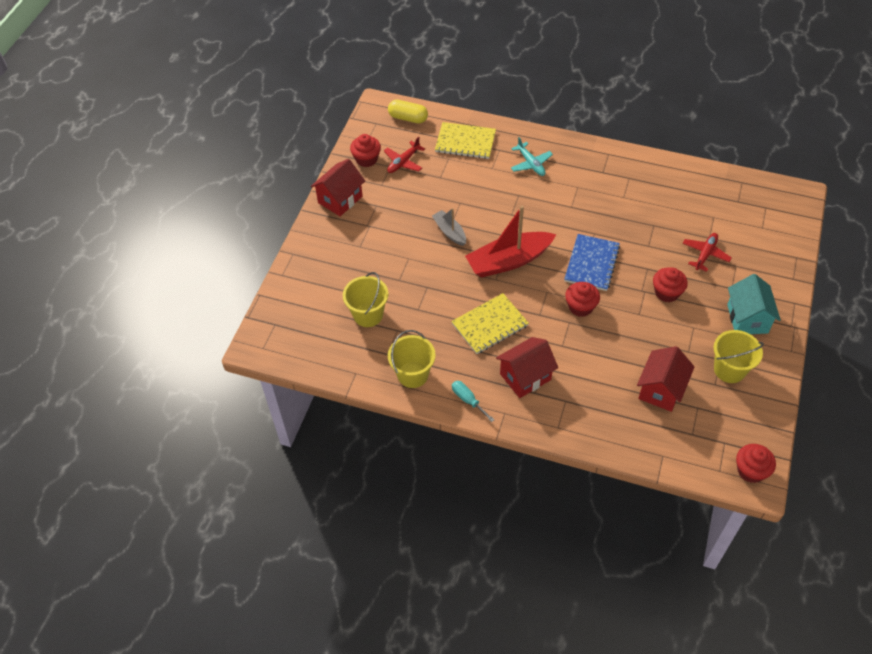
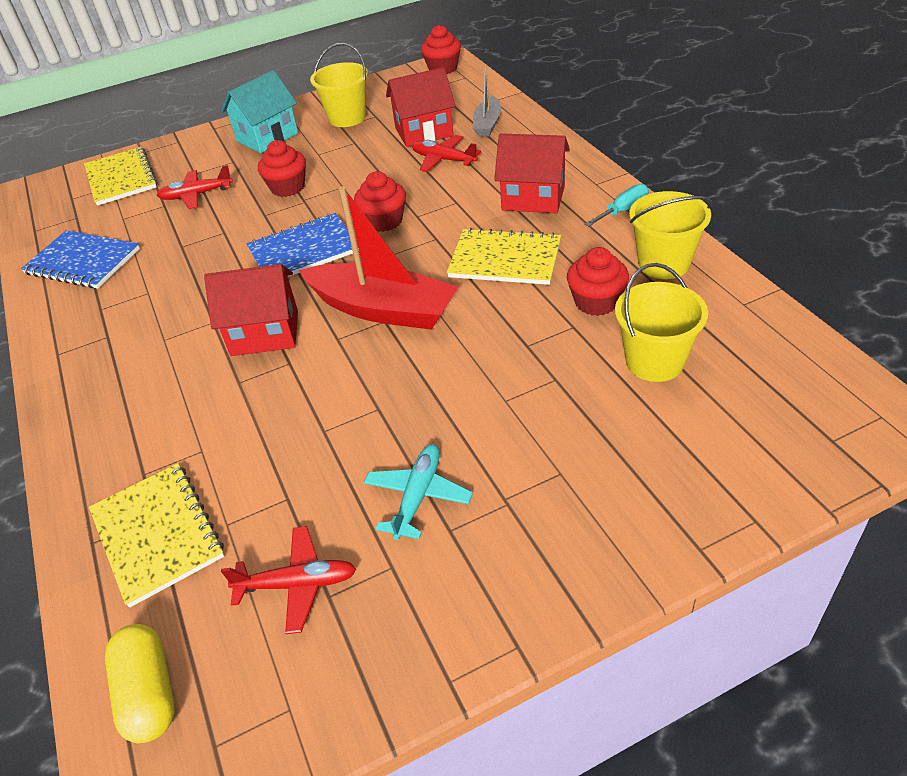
camera: 130 degrees left, 10 degrees down
(340, 199) = (499, 598): red house -> red house (265, 333)
(366, 159) = (347, 656): red cupcake -> red cupcake (596, 302)
(449, 232) = (399, 397): grey boat -> grey boat (487, 124)
(468, 400) = (623, 210): turquoise screwdriver -> turquoise screwdriver turned 135 degrees counterclockwise
(531, 164) = (150, 414): turquoise plane -> turquoise plane (418, 496)
(614, 373) = (443, 160): none -> red plane
(682, 187) = (83, 262): none -> blue notebook
(768, 235) = (121, 178): none -> yellow notebook

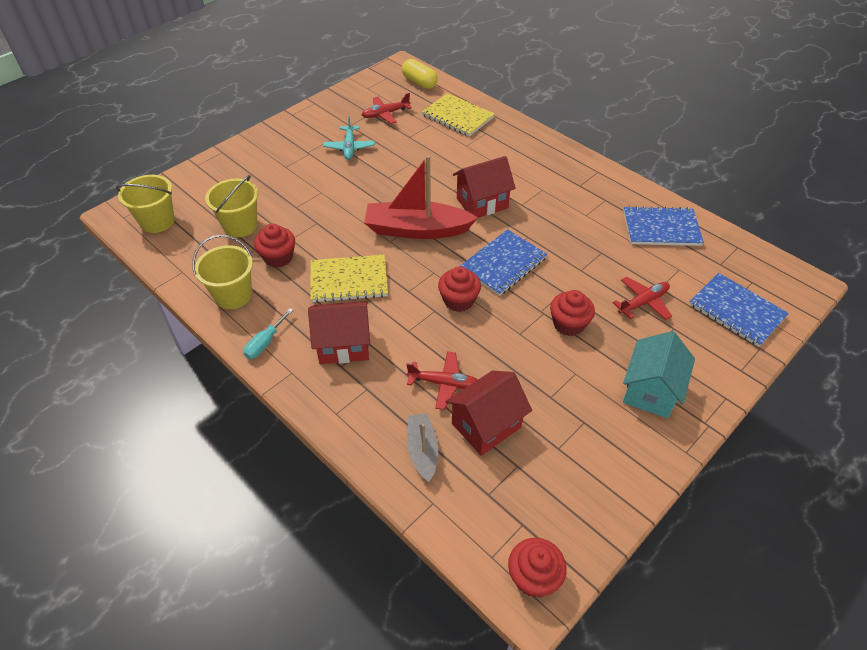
camera: 155 degrees right, 5 degrees up
(121, 178) = (736, 311): yellow notebook -> blue notebook
(347, 118) = (588, 439): yellow bucket -> yellow bucket (157, 221)

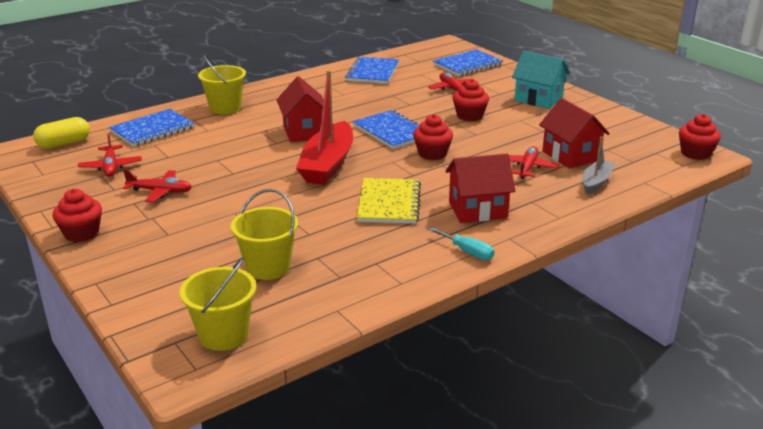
camera: 80 degrees left, 20 degrees down
(233, 295) = (390, 272): yellow bucket -> yellow bucket (225, 108)
(278, 257) = (338, 242): red cupcake -> red cupcake (82, 233)
(343, 345) = (477, 210): red house -> red house turned 75 degrees clockwise
(349, 147) = (160, 191): turquoise plane -> red plane
(422, 450) = (596, 182): grey boat -> grey boat turned 120 degrees clockwise
(457, 116) = (152, 130): yellow notebook -> blue notebook

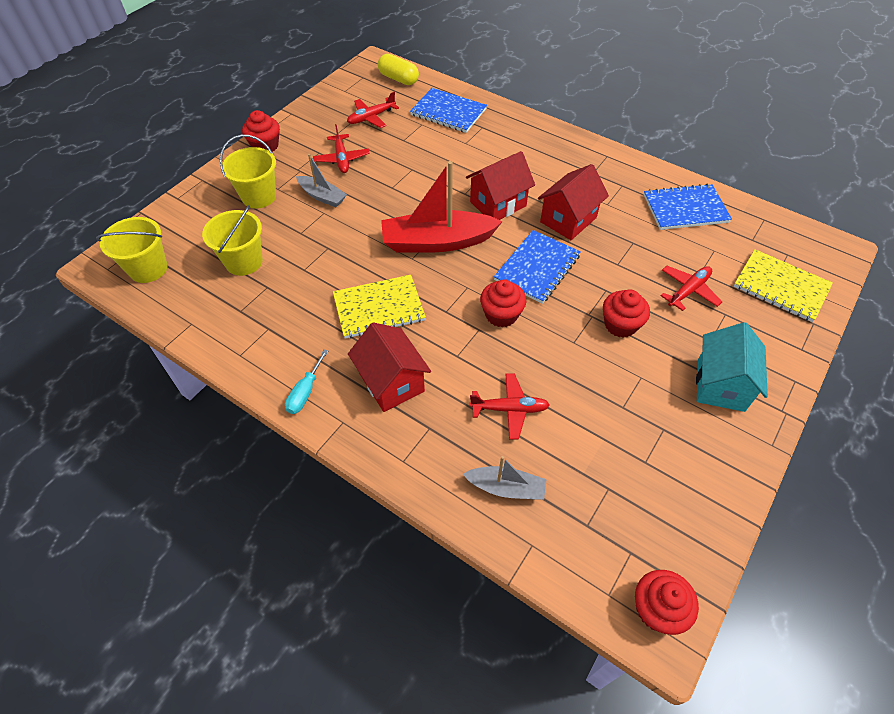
camera: 70 degrees right, 25 degrees up
(209, 210) = (322, 196): none -> grey boat
(225, 108) = (518, 136): yellow bucket -> yellow bucket (259, 196)
(467, 65) = (781, 287): blue notebook -> yellow notebook
(570, 156) = (565, 449): red house -> red house (568, 220)

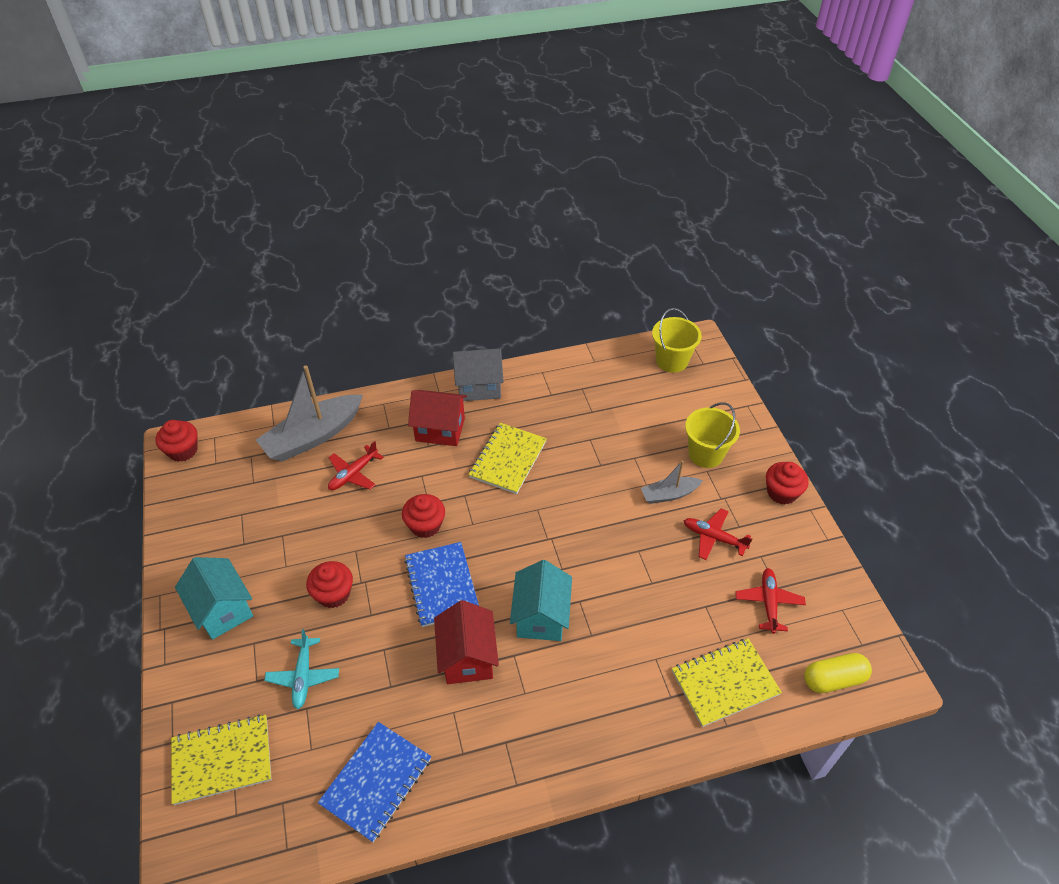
camera: 130 degrees right, 5 degrees down
(244, 261) = (631, 411): yellow bucket -> none
(305, 392) = (479, 387): turquoise screwdriver -> grey house
(437, 242) = (538, 537): red boat -> none
(448, 112) = (724, 683): blue notebook -> yellow notebook
(498, 204) = (541, 616): red house -> turquoise house
(506, 488) = (313, 436): grey boat -> grey boat, size x1.88
(688, 290) = (303, 676): red plane -> turquoise plane

